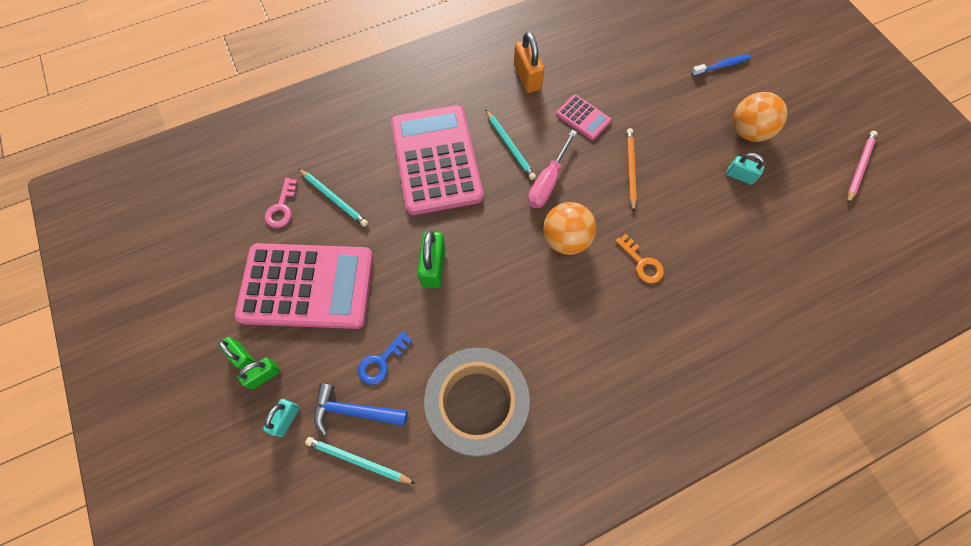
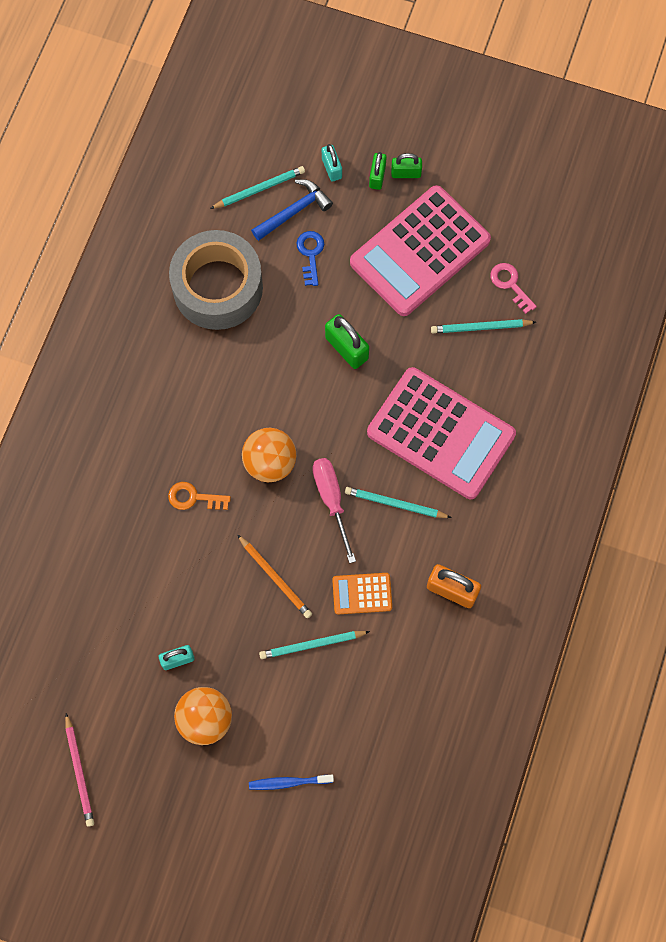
camera: 135 degrees right, 5 degrees up
(583, 117) = (362, 594): pink calculator -> orange calculator
(641, 117) = (312, 644): none -> turquoise pencil
(721, 66) = (288, 782): blue toothbrush -> blue toothbrush turned 60 degrees clockwise

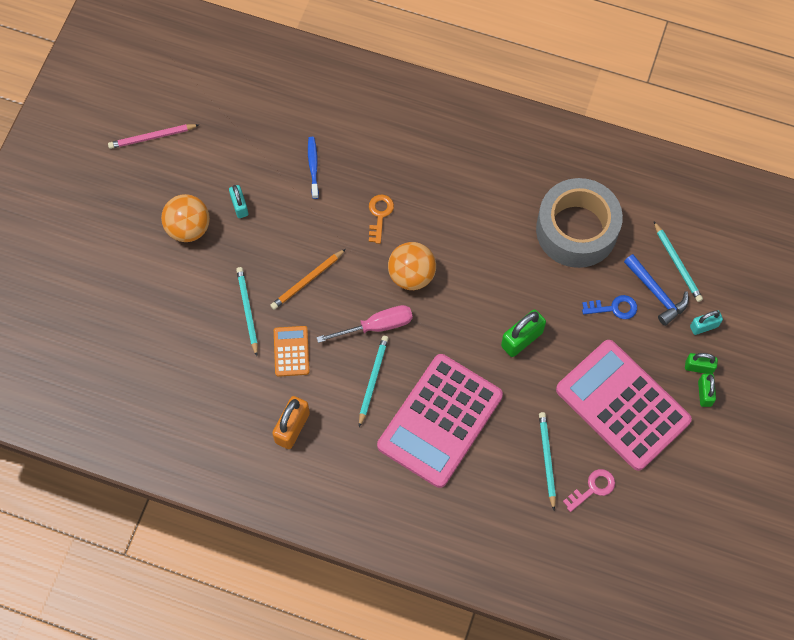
camera: 90 degrees right, 5 degrees down
(288, 782) = (132, 292): blue toothbrush -> blue toothbrush (313, 166)

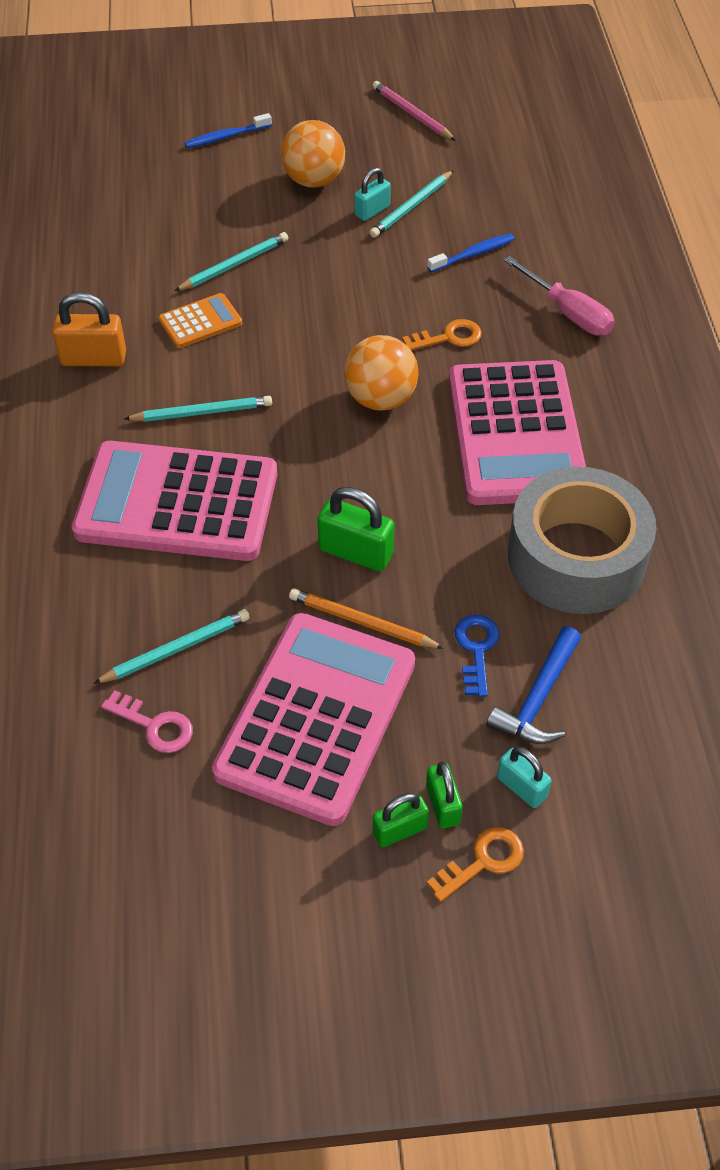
camera: 65 degrees right, 15 degrees down
(108, 264) = (226, 137): none -> blue toothbrush
(307, 280) = (309, 303): orange pencil -> orange pencil (362, 622)
(376, 326) = (283, 389): pink screwdriver -> pink screwdriver (568, 313)
(475, 216) = (516, 434): none -> pink calculator
(614, 308) = (476, 649): blue key -> blue key turned 150 degrees counterclockwise
(677, 263) = (610, 709): turquoise pencil -> turquoise pencil (411, 207)
(736, 363) = (483, 861): none -> orange key

